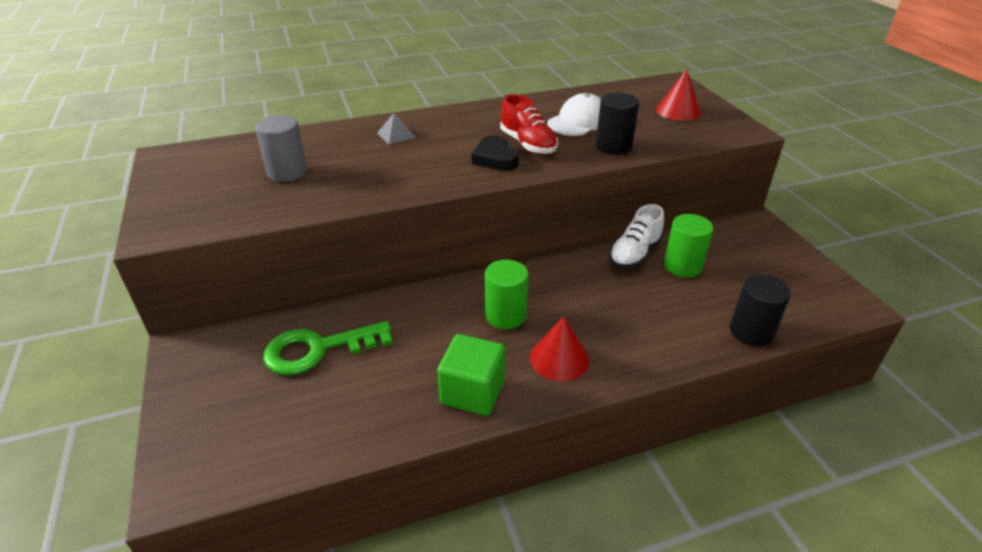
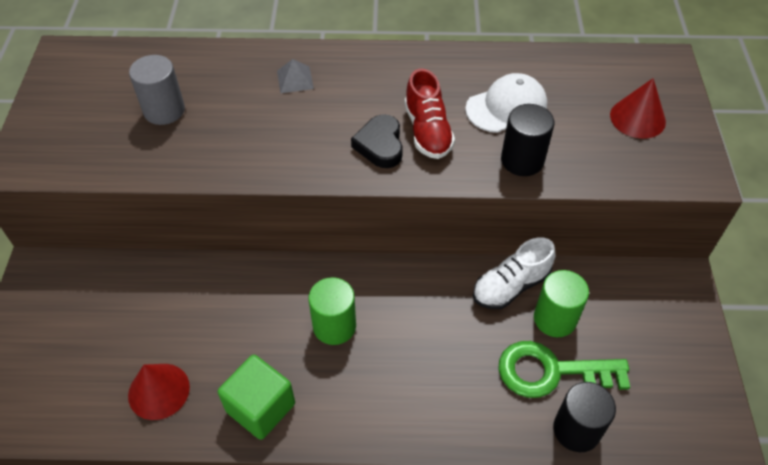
camera: 20 degrees right, 15 degrees up
(317, 350) = (146, 311): green key -> green key (551, 371)
(559, 358) = (360, 396): red cone -> red cone (159, 391)

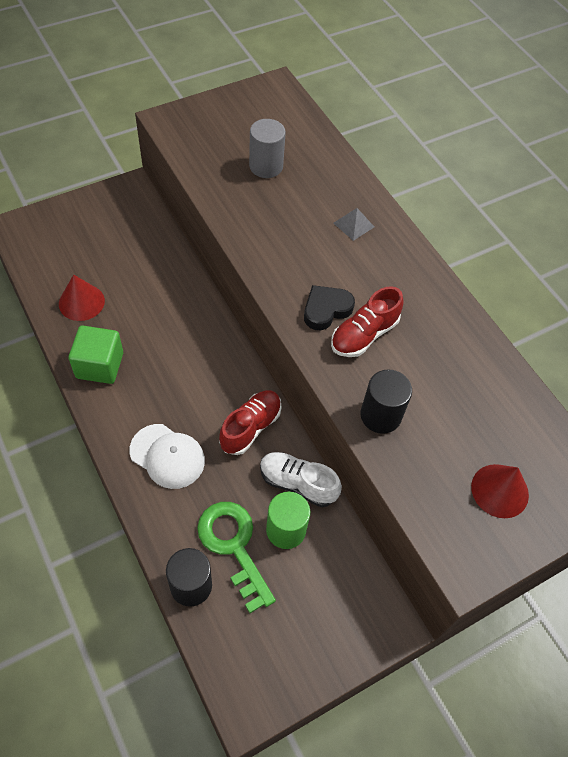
camera: 55 degrees right, 5 degrees up
(334, 326) = (188, 378): green cylinder -> none
(427, 296) = (250, 427): none -> red shoe
(506, 107) = (434, 380): white cap -> white cap (167, 456)

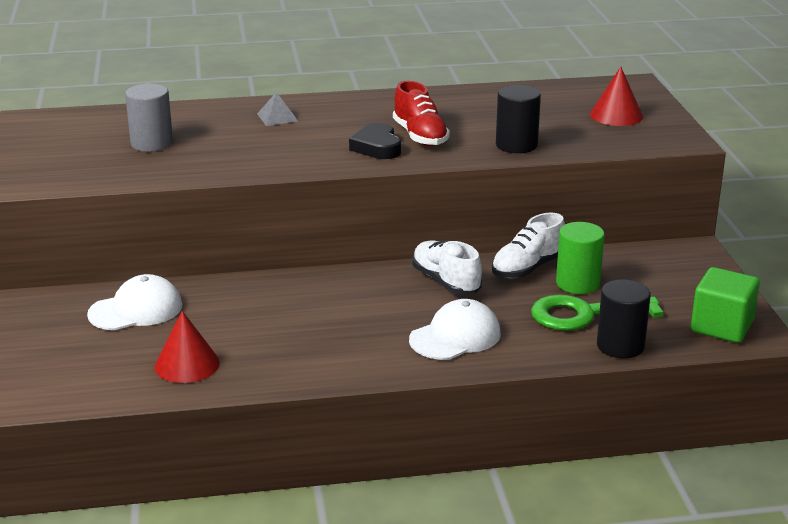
camera: 65 degrees left, 30 degrees down
(99, 365) = (298, 364): green cube -> green cube (721, 327)
(141, 249) = (136, 310): none -> white cap
(250, 427) = (446, 282): red shoe -> white shoe

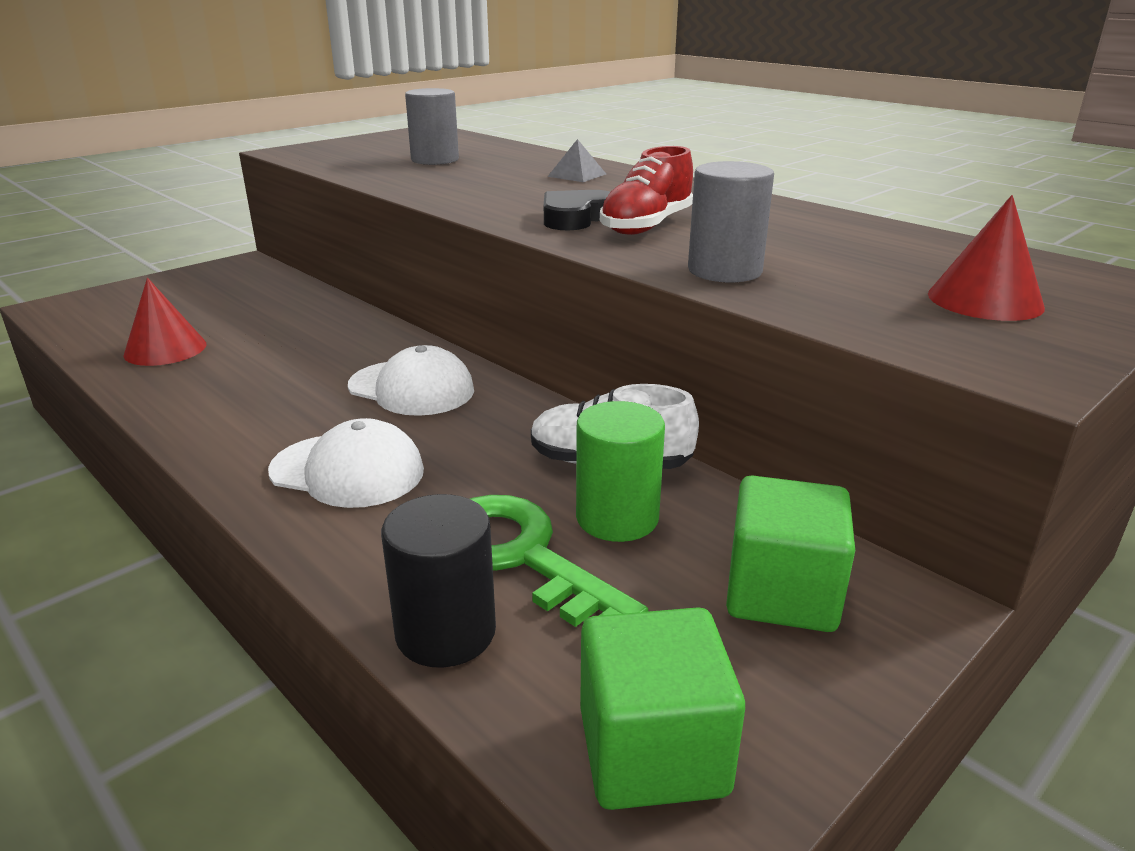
camera: 55 degrees right, 0 degrees up
(136, 310) = (264, 300): white cap -> white cap (411, 388)
(446, 282) = (495, 418): white shoe -> none
(516, 145) = (724, 271): black cylinder -> grey cylinder
(665, 271) = (781, 593): none -> green cube

